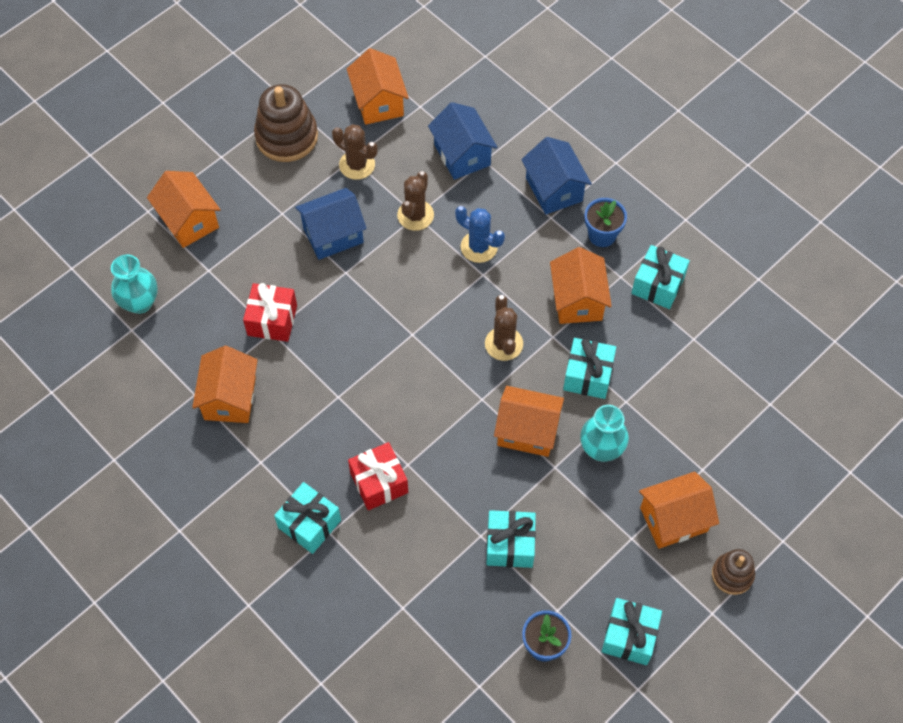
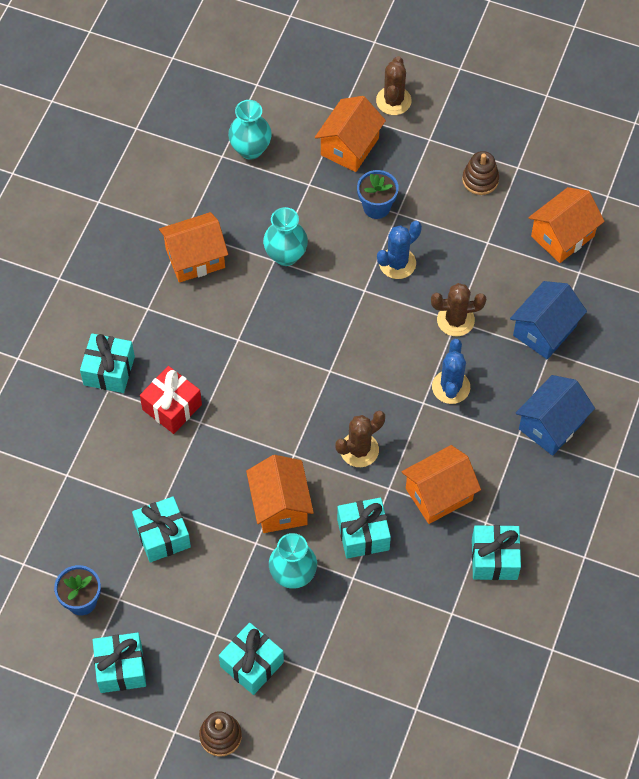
camera: 65 degrees right, 0 degrees up
(272, 320) = (286, 255): red gift -> turquoise vase
(286, 137) = (480, 180): brown stacking toy -> brown stacking toy, size x0.57
(333, 235) = (397, 263): blue house -> blue cactus
(357, 165) = (482, 249): brown cactus -> brown cactus (393, 101)
(602, 235) = (523, 488): blue flower pot -> blue flower pot (376, 207)
(673, 519) = (252, 664): orange house -> turquoise gift

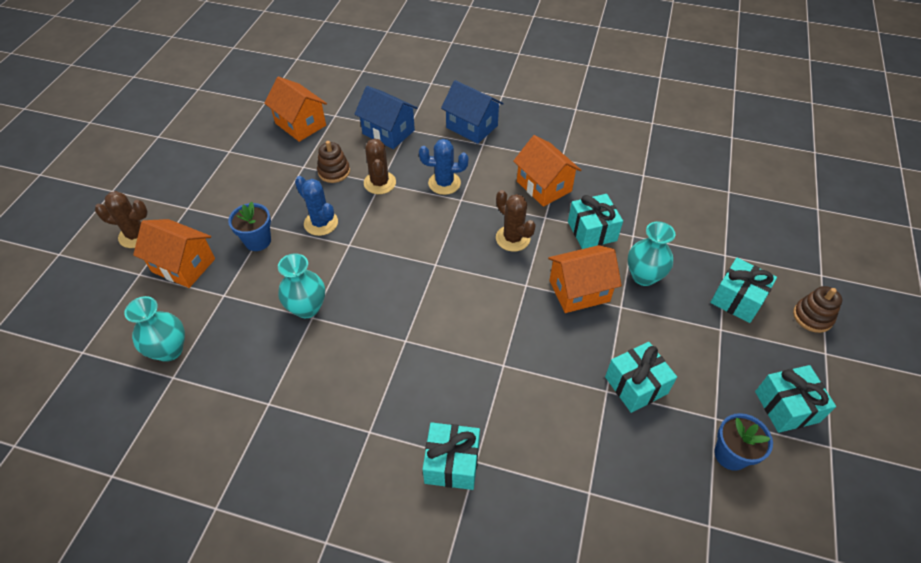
camera: 95 degrees left, 10 degrees down
(172, 407) = (490, 393): red gift -> none
(195, 258) = (305, 390): orange house -> none
(480, 180) = (238, 173): brown stacking toy -> brown stacking toy (334, 172)
(494, 559) = (591, 153): turquoise gift -> none

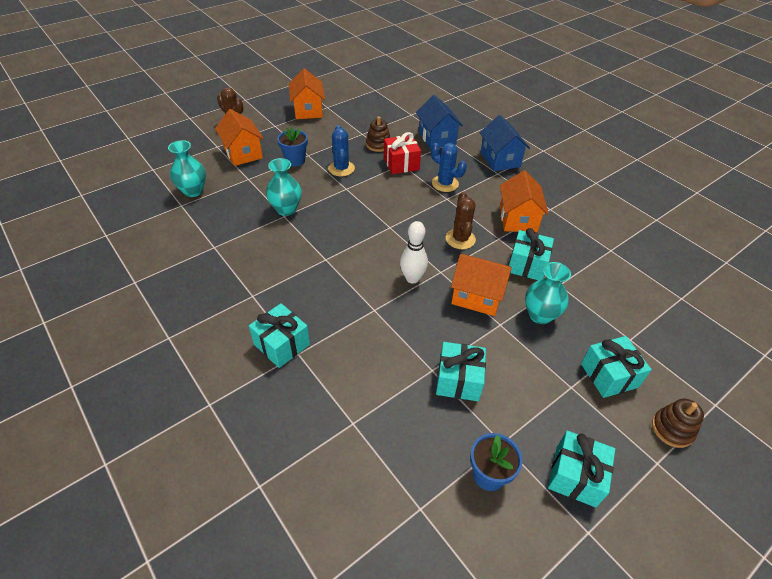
camera: 35 degrees right, 5 degrees down
(300, 124) = (384, 110): orange house -> orange house (308, 110)
(380, 183) = (401, 164): brown cactus -> red gift
(507, 308) = (412, 278): none -> white bowling pin

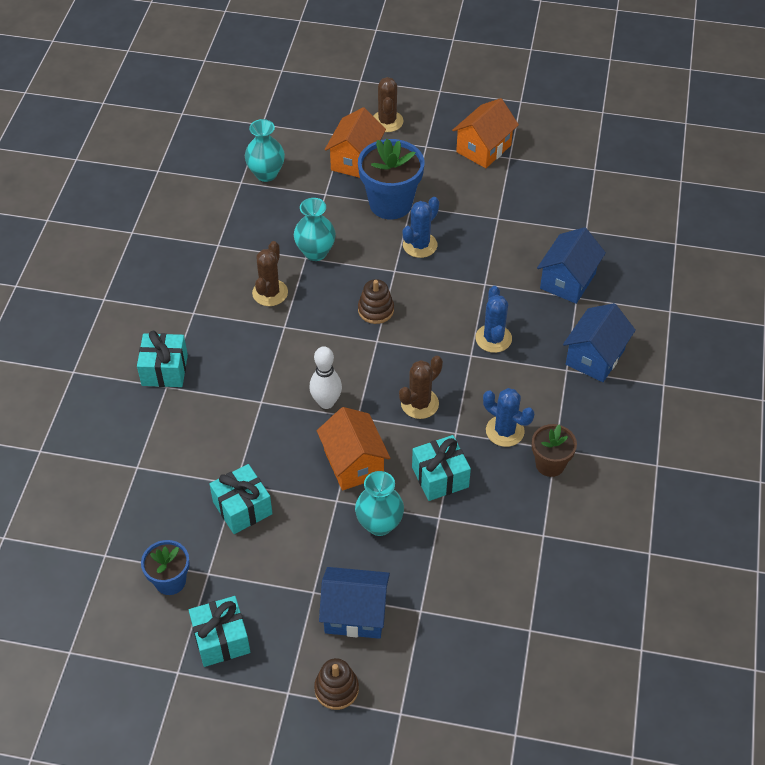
camera: 50 degrees right, 5 degrees up
(289, 248) = (270, 293): none -> brown cactus
(295, 160) = (390, 204): blue flower pot -> blue flower pot, size x1.70
(378, 144) = (494, 244): brown stacking toy -> brown stacking toy (376, 310)
(401, 164) = (484, 283): red gift -> none
(518, 219) = (505, 431): orange house -> blue cactus
(560, 217) = (550, 464): none -> brown flower pot
(609, 375) = (355, 614): turquoise gift -> blue house

